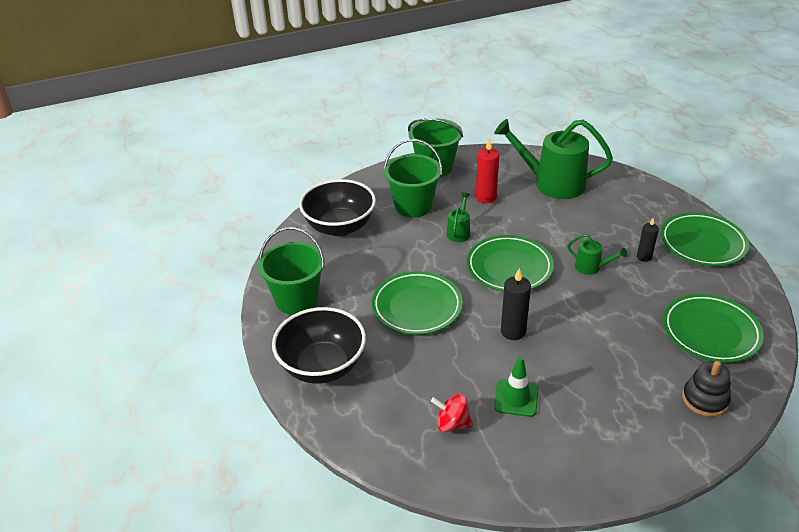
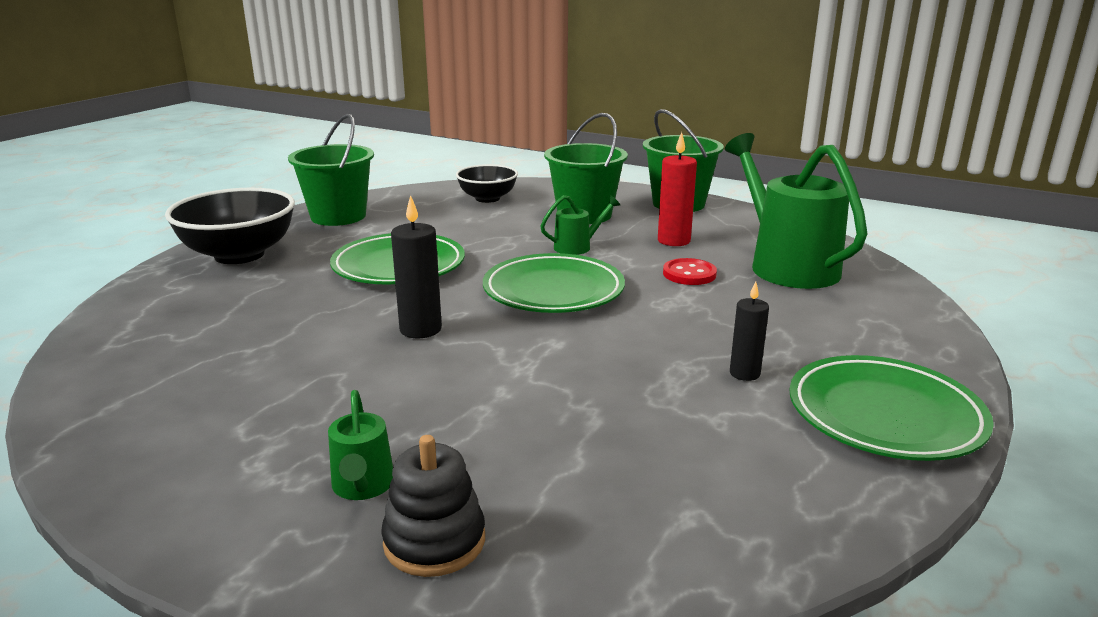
camera: 50 degrees right, 15 degrees down
(339, 227) = (487, 198): black bowl -> black bowl, size x0.62
(452, 424) = (192, 344): red spinning top -> none
(516, 398) = (279, 370): green traffic cone -> none
(532, 216) = (689, 274): none -> red button
(591, 267) = (646, 341): green watering can -> green watering can (363, 487)
(710, 332) = (641, 494): green plate -> none

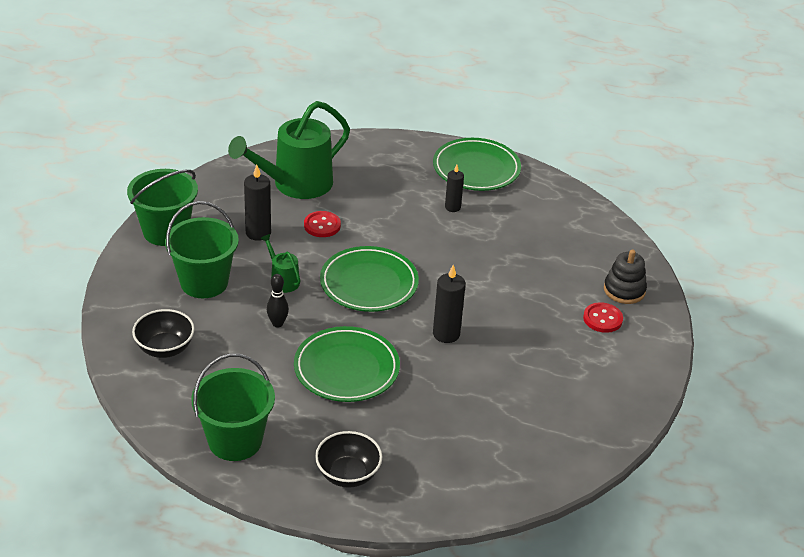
camera: 105 degrees left, 15 degrees up
(239, 255) = (348, 474): black bowl -> black bowl, size x0.62
(363, 487) = (602, 319): green watering can -> red button
(499, 240) = (277, 323): none -> black bowling pin
(673, 241) = (258, 233): red candle -> black candle

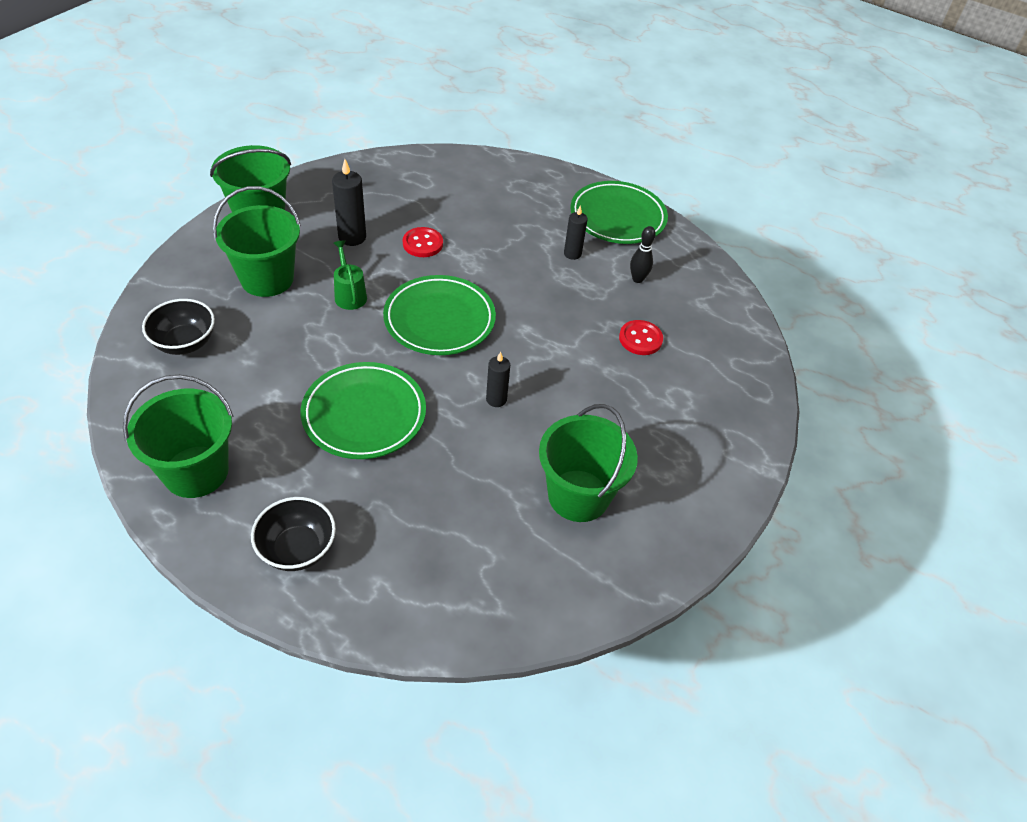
camera: 15 degrees right, 10 degrees up
(277, 323) = (318, 343): black bowling pin -> black bowling pin (637, 279)
(295, 184) = (417, 194): green watering can -> none
(446, 334) = (496, 399): black candle -> black candle, size x0.66
(543, 388) = (578, 495): none -> green bucket
(602, 319) = (687, 424): red button -> red button (640, 339)
(624, 290) = (727, 394): black stacking toy -> none

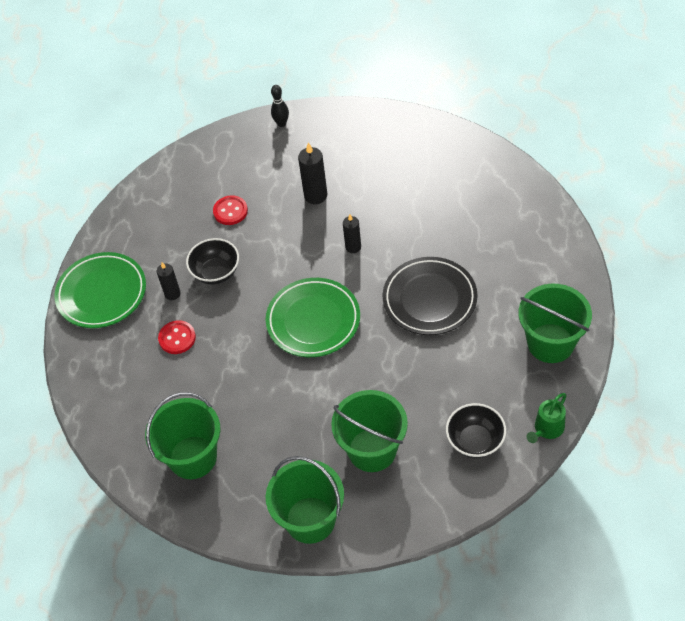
camera: 115 degrees left, 5 degrees up
(297, 549) = (541, 259): black bowl -> black bowl (216, 272)
(349, 294) = (339, 388): green watering can -> green watering can (547, 429)
(352, 237) = (277, 436): black candle -> black candle (315, 195)
(364, 414) = (429, 299): green plate -> black plate
(422, 244) = (243, 387): red button -> red button (177, 338)
(578, 495) = (385, 171): green bucket -> green bucket (193, 457)
(637, 279) = (168, 244): black bowling pin -> black bowling pin (281, 123)

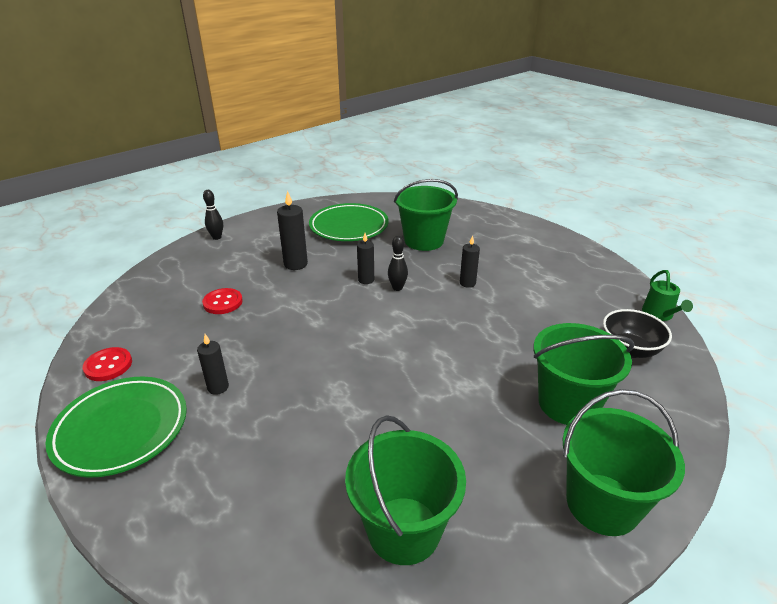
camera: 45 degrees left, 20 degrees down
(177, 338) = (261, 422): red button -> red button (108, 365)
(216, 272) = (252, 349): black bowl -> none
(313, 320) = (391, 339): green plate -> green plate (349, 227)
(368, 271) = (397, 288): none -> black bowling pin
(429, 299) = (467, 283): black plate -> black candle
(550, 343) = (583, 269): green bucket -> green bucket (424, 240)

